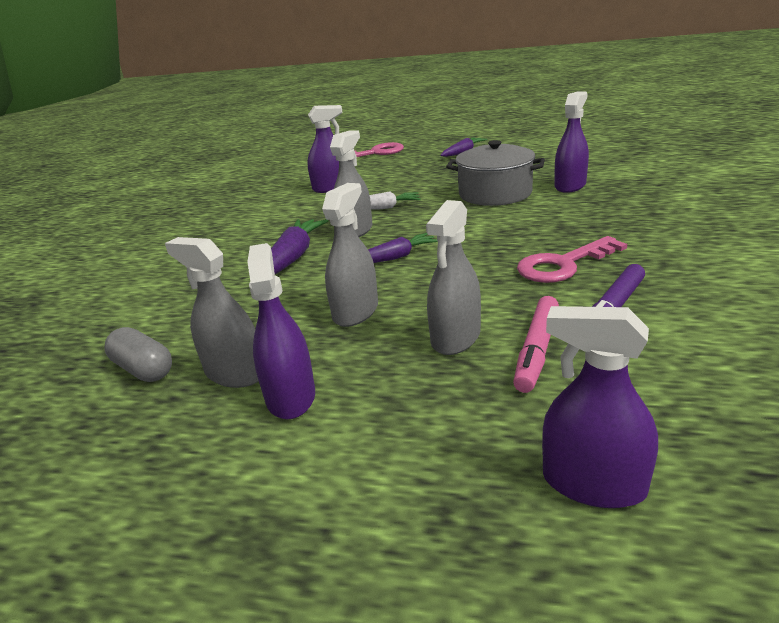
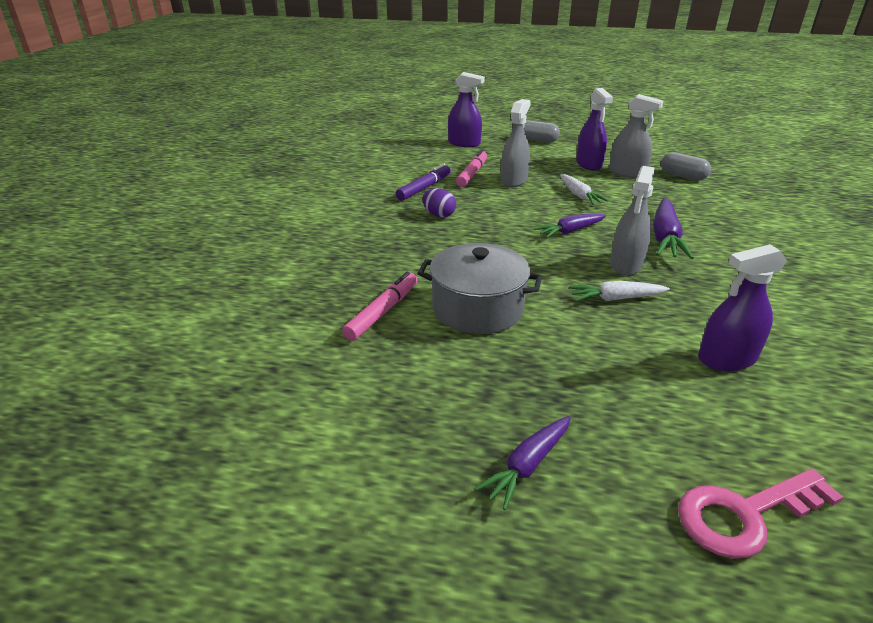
camera: 175 degrees right, 5 degrees up
(355, 312) = (579, 195): grey spray bottle -> white carrot
(369, 516) = (537, 140): none -> grey capsule
(563, 265) = (439, 215): pink key -> purple egg
(570, 186) = (383, 312): purple spray bottle -> pink marker

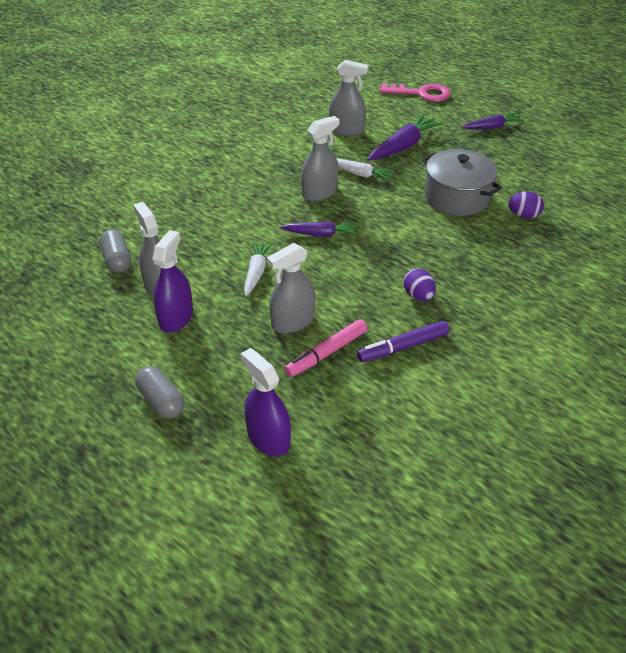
camera: 150 degrees left, 10 degrees up
(383, 312) = (523, 215): pink marker -> purple egg
(665, 238) = (257, 202): purple carrot -> purple carrot (403, 146)
(727, 359) = (346, 130): purple spray bottle -> grey spray bottle

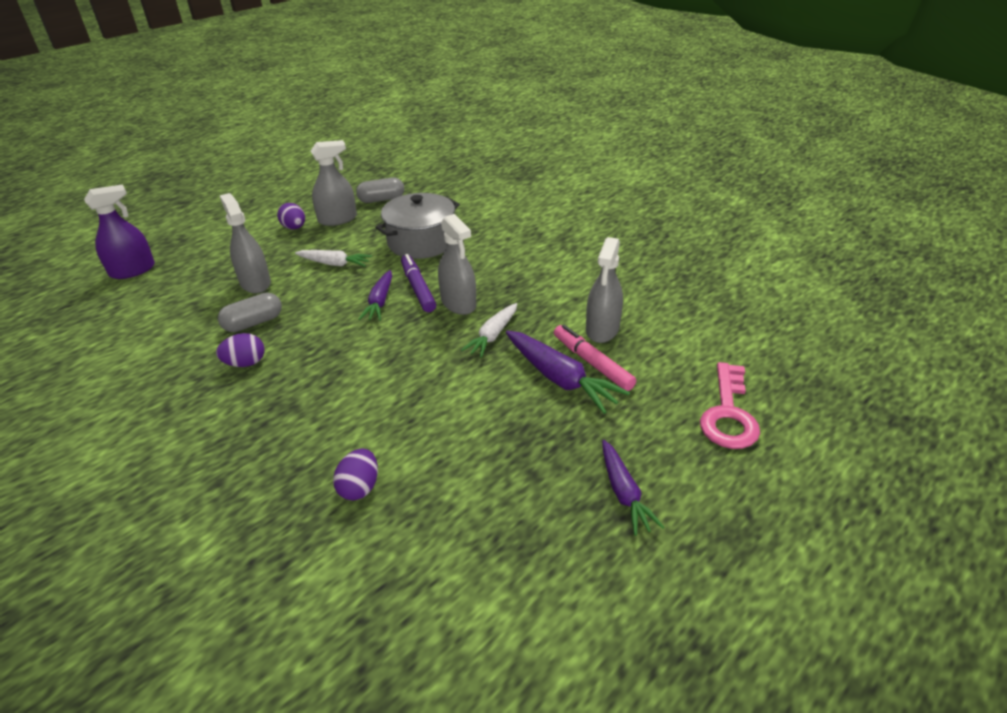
camera: 95 degrees right, 5 degrees down
(161, 401) = (206, 226): grey capsule -> grey capsule (253, 323)
(176, 318) = (294, 228): purple spray bottle -> purple egg
(326, 353) = (202, 300): pink marker -> pink marker (592, 363)
(403, 347) = (178, 346): purple marker -> purple marker (418, 288)
(457, 197) = (423, 419): grey pot -> grey pot (421, 242)

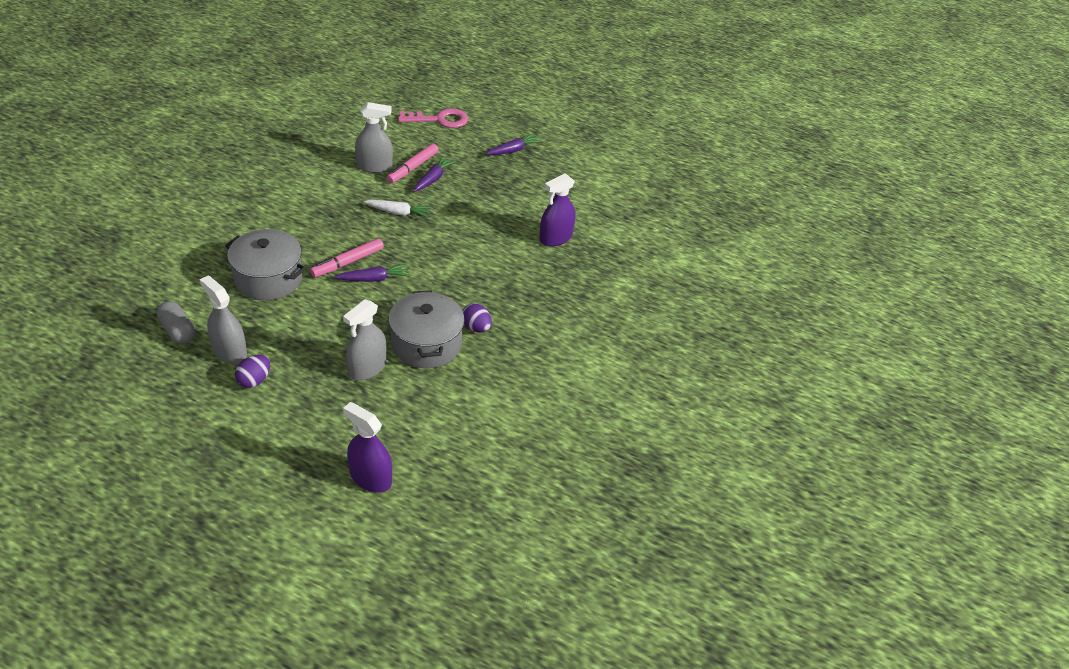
camera: 115 degrees left, 5 degrees up
(253, 323) = (426, 344): grey capsule -> grey pot
(334, 264) = (321, 325): white carrot -> none
(359, 487) = (555, 238): purple egg -> purple spray bottle
(418, 288) = (347, 262): purple marker -> pink marker
(458, 303) = (363, 236): grey spray bottle -> none
(560, 378) = (433, 179): purple carrot -> purple carrot, size x0.66

